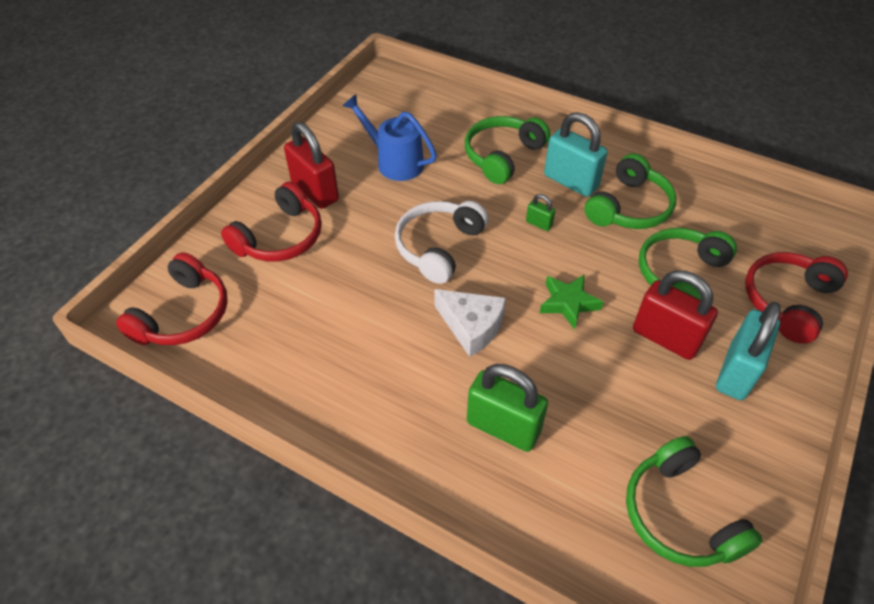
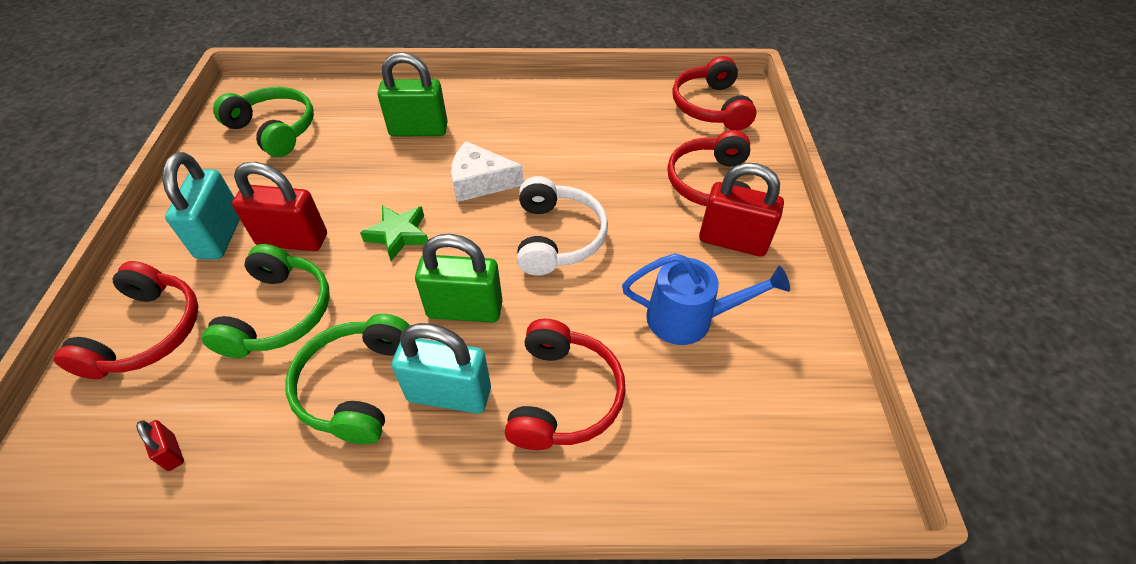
camera: 150 degrees right, 0 degrees up
(502, 156) = (564, 396): green headphones -> red headphones
(539, 224) = (465, 309): green padlock -> green padlock, size x2.19
(751, 215) = (171, 453): none -> red padlock

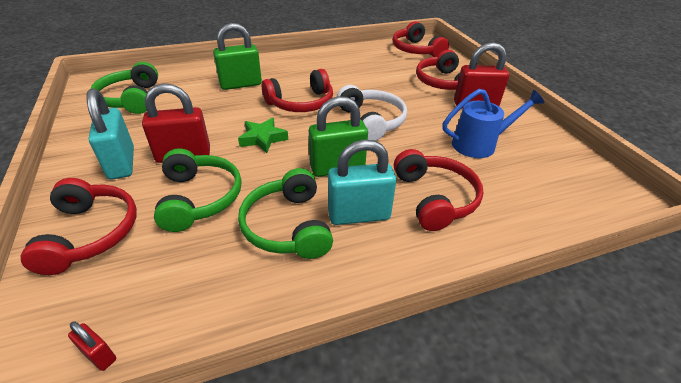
camera: 20 degrees left, 10 degrees down
(171, 453) = (159, 305): red padlock -> red padlock (99, 355)
(275, 129) = (131, 99): green headphones -> green headphones turned 120 degrees counterclockwise
(480, 182) = (301, 103): white cheese -> red headphones

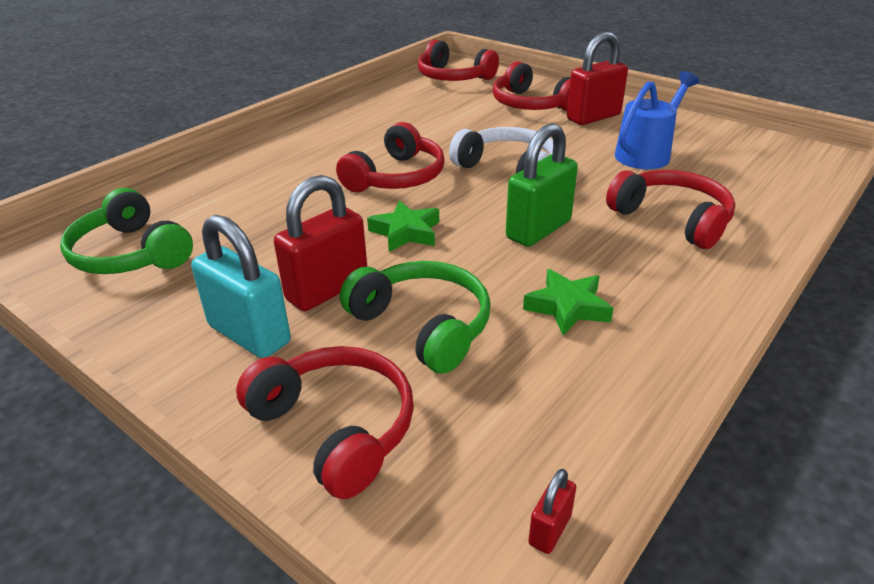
camera: 30 degrees left, 5 degrees down
(99, 355) = (550, 529): red padlock -> red padlock turned 60 degrees counterclockwise
(240, 84) = (280, 181): green padlock -> none
(288, 226) = (567, 307): green headphones -> green star
(359, 215) = (623, 265): turquoise padlock -> none

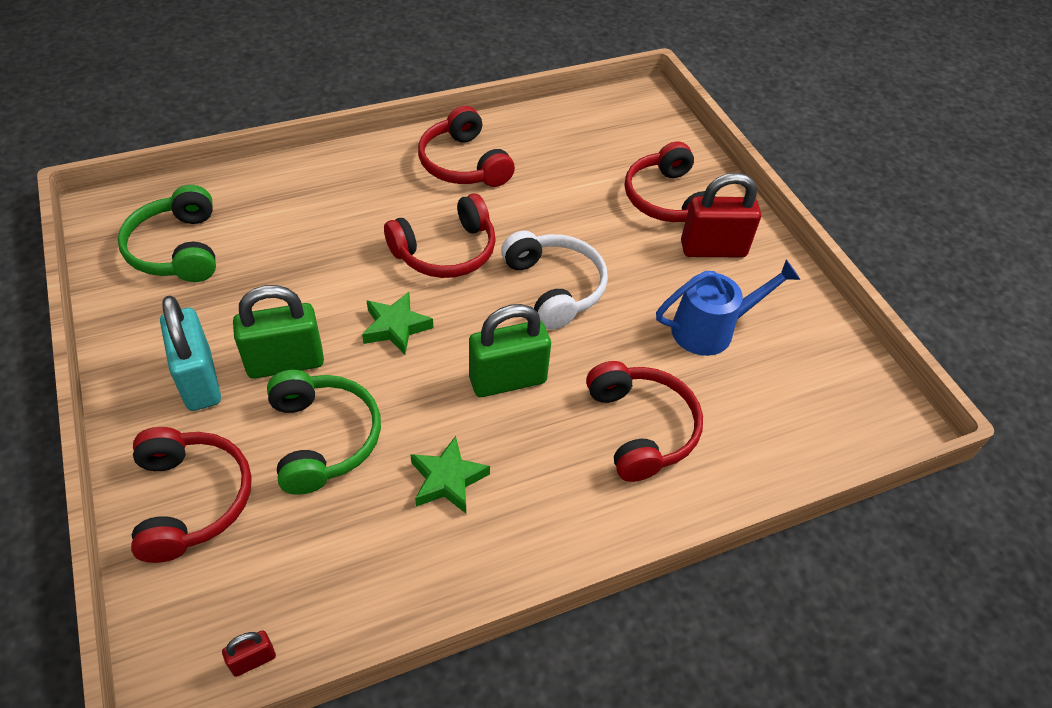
camera: 25 degrees right, 15 degrees up
(327, 289) = (285, 362): red padlock -> green padlock
(453, 77) = (628, 120): red headphones -> red headphones (463, 164)

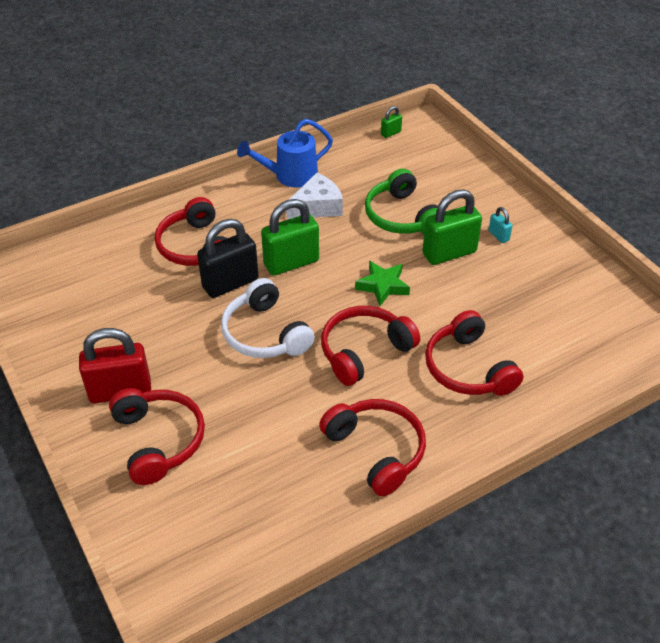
camera: 175 degrees right, 5 degrees down
(177, 249) = (584, 319): green headphones -> none
(192, 499) = (460, 181): red headphones -> red headphones (468, 368)
(199, 380) = (498, 236): turquoise padlock -> turquoise padlock, size x0.46
(253, 660) = (391, 133): red padlock -> green padlock
(448, 480) = (317, 207): green star -> white cheese
(593, 360) = (230, 283): none -> black padlock
(711, 329) = (134, 319): blue watering can -> blue watering can (290, 176)

